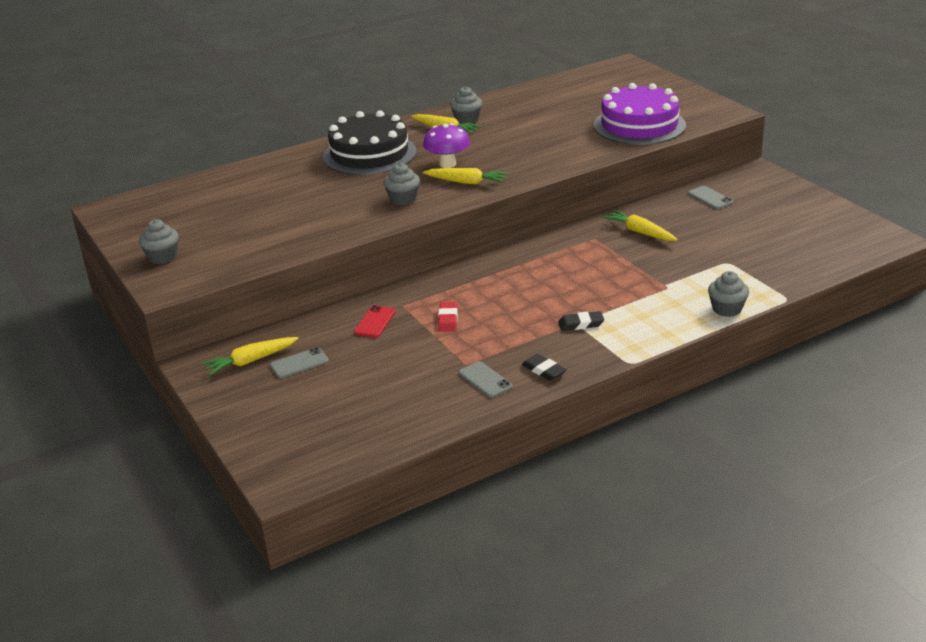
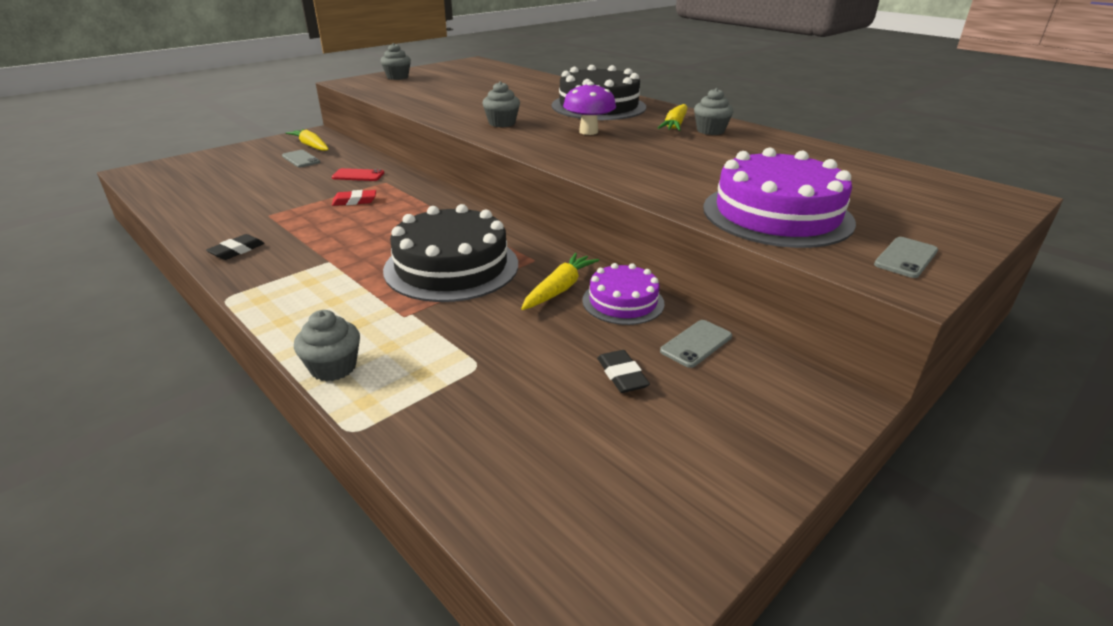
camera: 75 degrees right, 0 degrees up
(466, 182) = (547, 141): yellow carrot -> none
(485, 380) = (235, 225): grey phone -> grey phone (906, 258)
(581, 324) = (325, 264): black eraser -> black eraser (622, 375)
(598, 270) = (451, 266): none -> black cake
(660, 213) = (623, 302): none -> purple cake

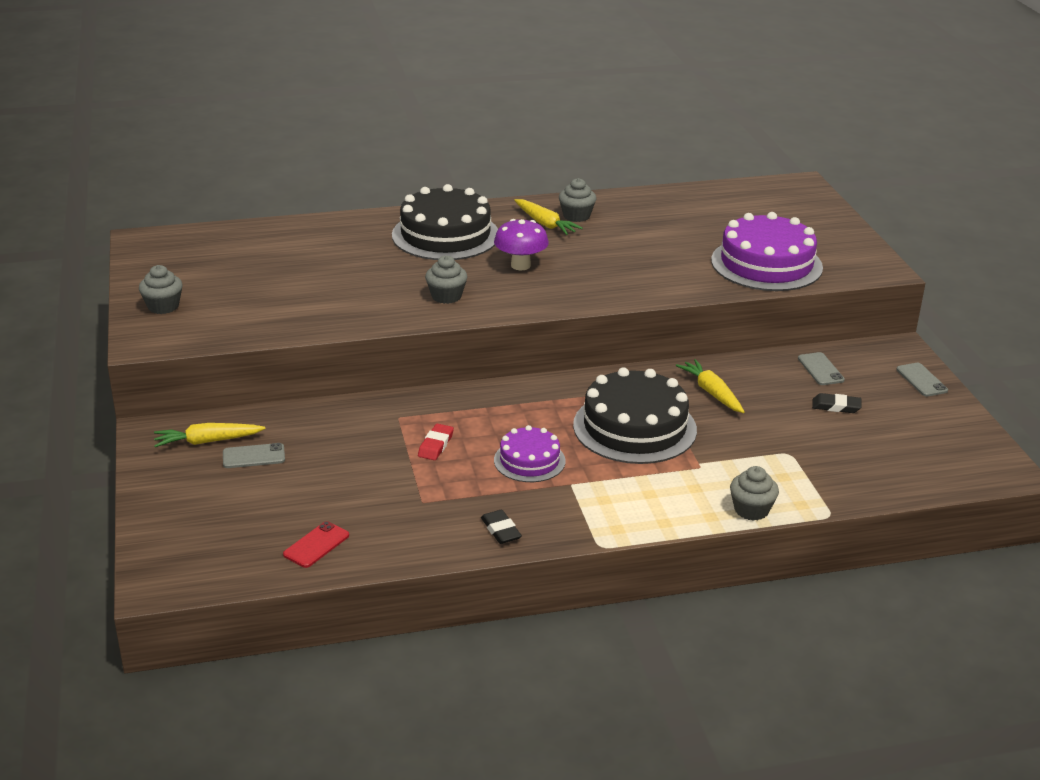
camera: 60 degrees left, 0 degrees up
(358, 175) = (358, 429): red phone -> red phone (316, 545)
(623, 302) = (750, 375): purple cake -> purple cake (529, 461)
(906, 258) = (855, 255): grey phone -> grey phone (921, 380)

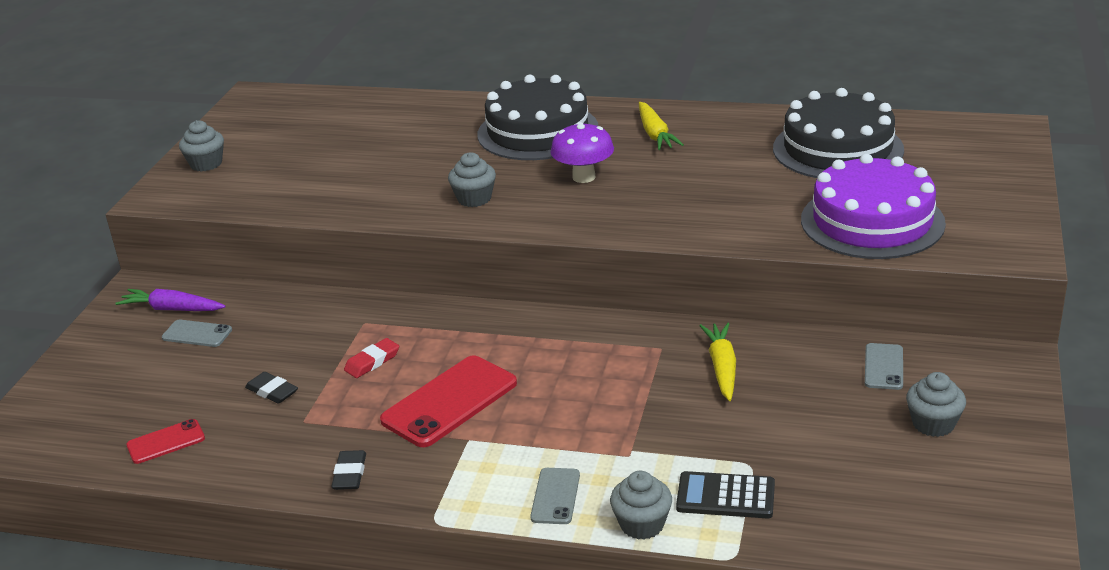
camera: 30 degrees right, 0 degrees up
(207, 441) = (172, 309): yellow carrot -> purple carrot
(529, 461) = (449, 402): purple cake -> red phone
(576, 216) = (698, 130): grey cupcake -> grey cupcake (933, 424)
(634, 427) = (596, 390): black cake -> black cake (837, 149)
(791, 478) = (725, 496): none -> black calculator
(836, 406) = (862, 419): black eraser -> black eraser (272, 391)
(921, 380) = (1009, 409): grey phone -> grey phone (555, 496)

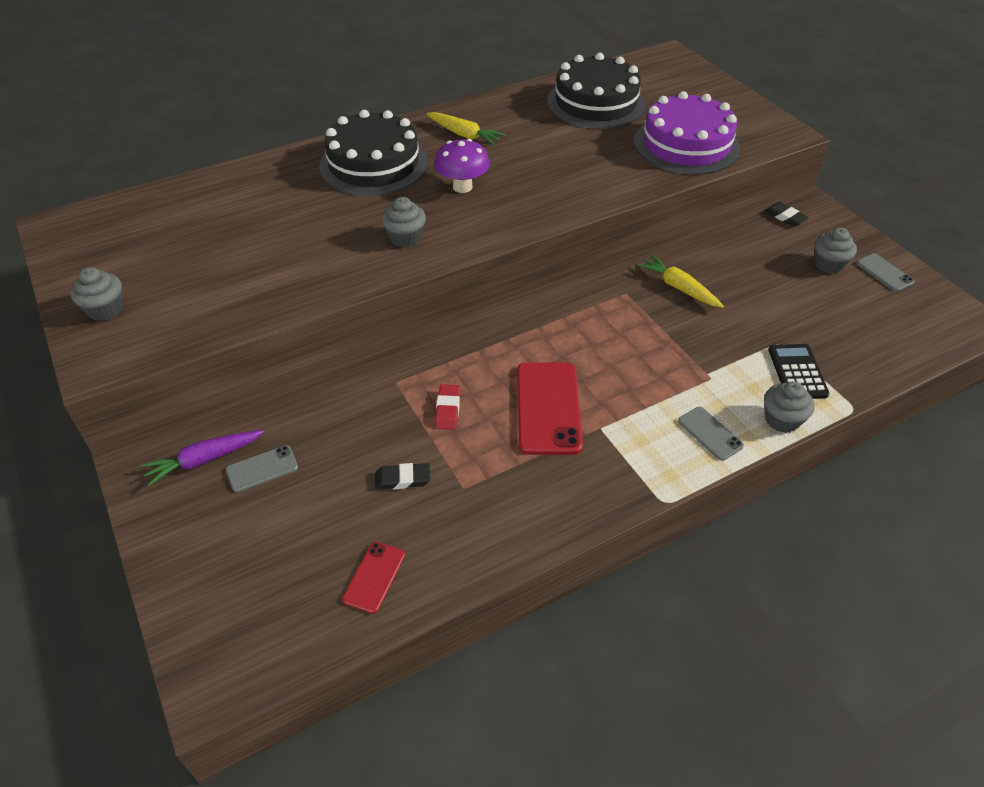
camera: 45 degrees left, 15 degrees up
(350, 474) = (558, 506): black eraser -> black eraser (785, 217)
(725, 496) = (797, 372): black calculator -> black calculator turned 120 degrees clockwise
(884, 367) = (759, 242): grey phone -> grey phone (884, 273)

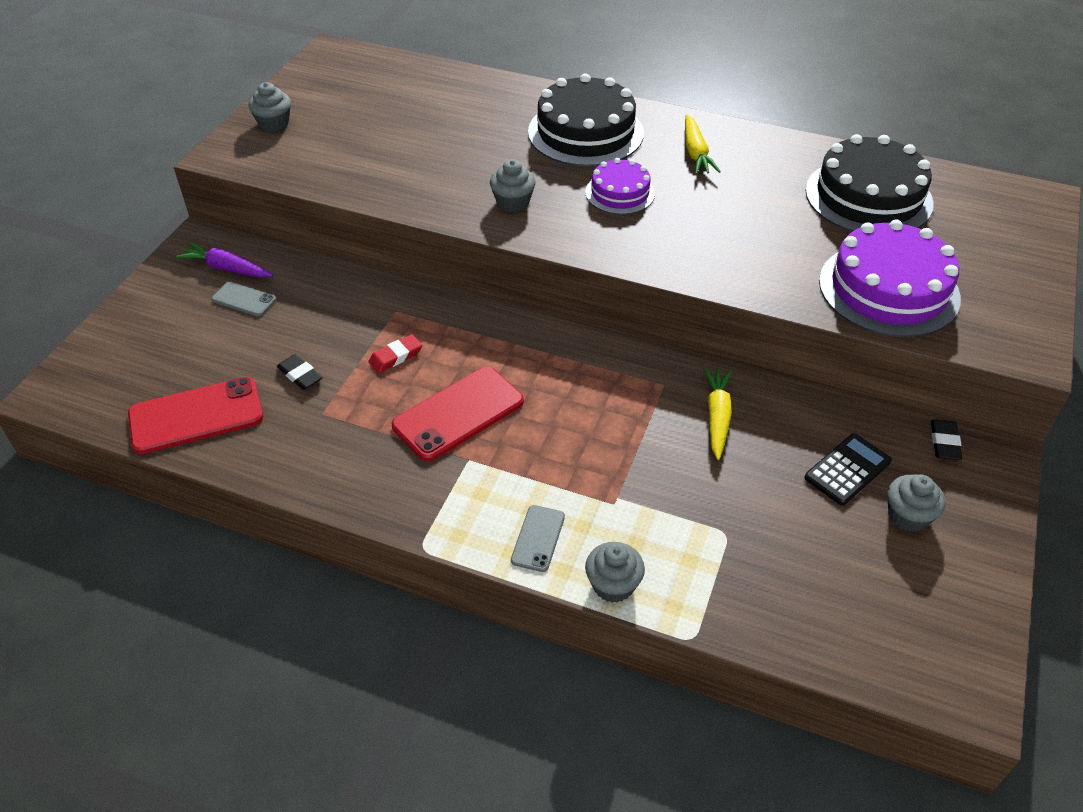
camera: 50 degrees right, 0 degrees up
(374, 577) = (196, 416): red phone -> red phone, size x1.89
(462, 187) = (620, 193): purple mushroom -> purple cake
(797, 372) = (696, 566): black calculator -> black calculator (847, 469)
(884, 273) = (958, 572): grey phone -> none

